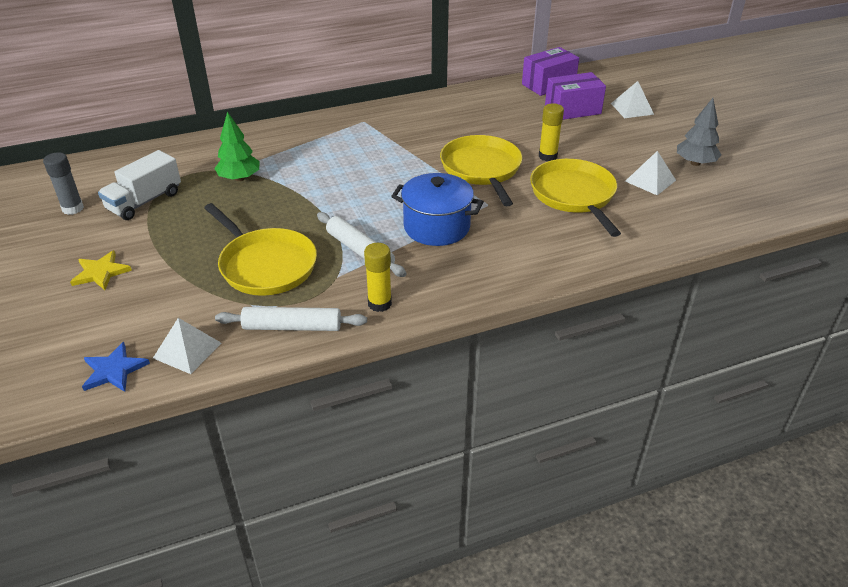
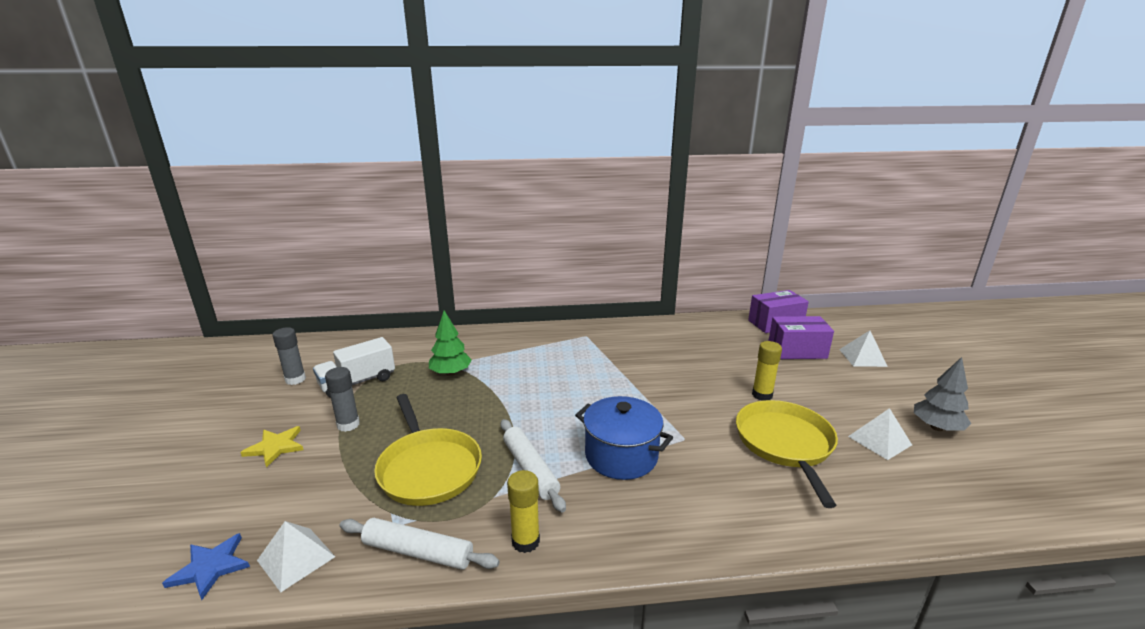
camera: 15 degrees right, 15 degrees down
(162, 242) = (348, 425): none -> grey glue stick
(482, 169) = (687, 398): yellow pan -> none

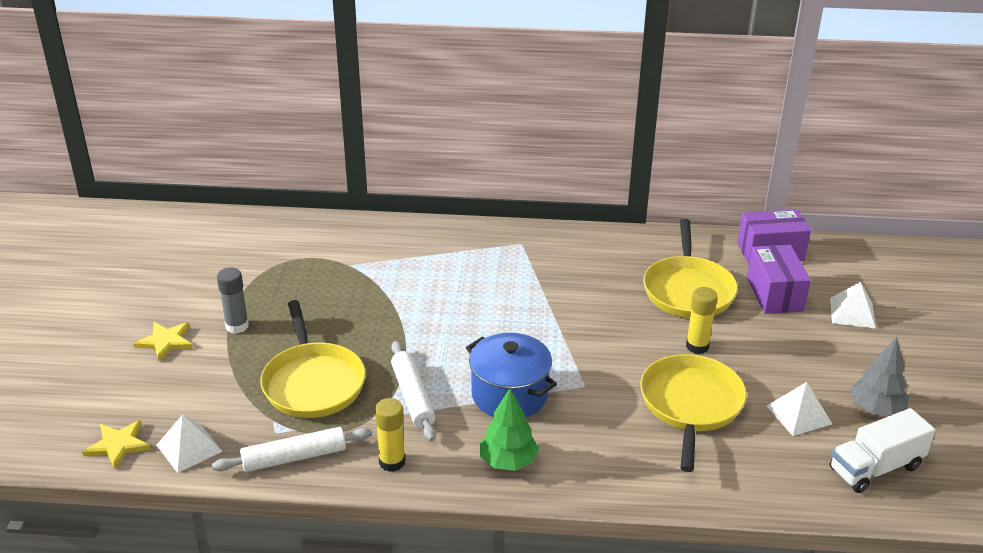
camera: 10 degrees right, 10 degrees up
(210, 567) = (118, 445): blue star -> yellow star
(295, 379) = (182, 265): grey glue stick -> none
(357, 382) = (248, 277): white truck -> white truck (875, 468)
(418, 552) = (294, 457): white rolling pin -> white rolling pin turned 45 degrees counterclockwise
(451, 373) = (351, 277): green tree -> green tree (508, 461)
(731, 355) = (688, 290): none -> yellow pan
(797, 351) = (774, 294): purple box -> purple box turned 75 degrees clockwise

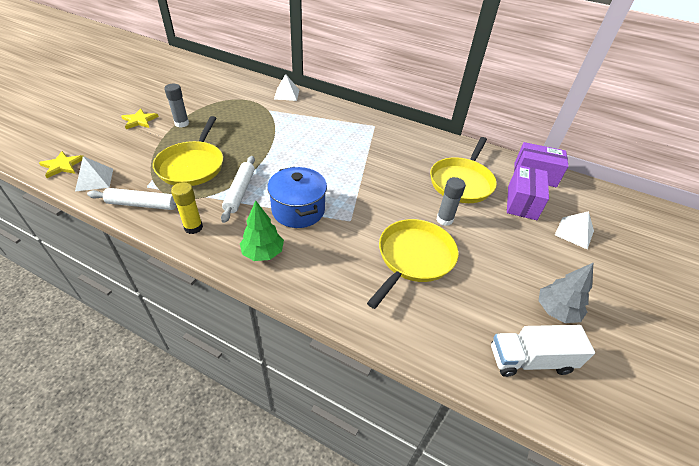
camera: 20 degrees right, 10 degrees up
(697, 346) = (444, 220): yellow glue stick -> grey glue stick
(799, 414) = (490, 293): white pyramid -> white pyramid (286, 94)

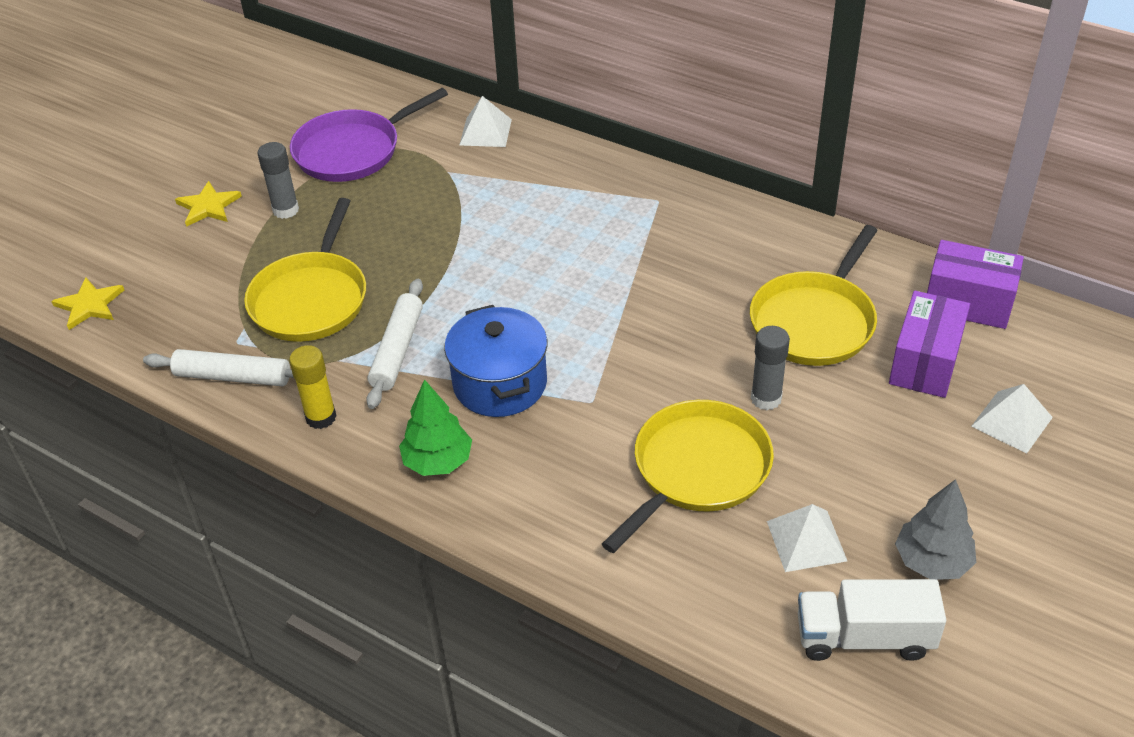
camera: 10 degrees right, 0 degrees up
(94, 179) = (147, 331): white pyramid -> white pyramid (806, 540)
(219, 99) = (352, 151): none -> purple pan

